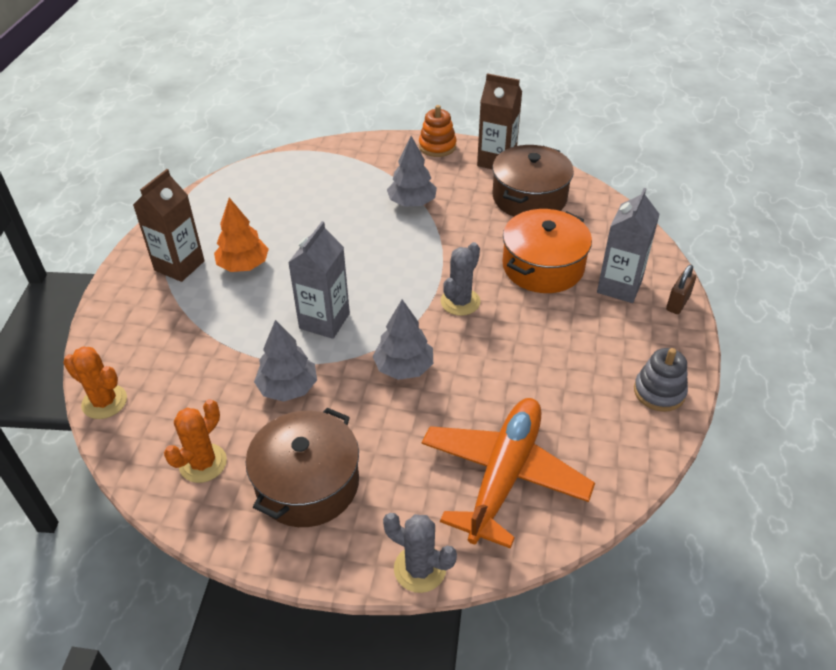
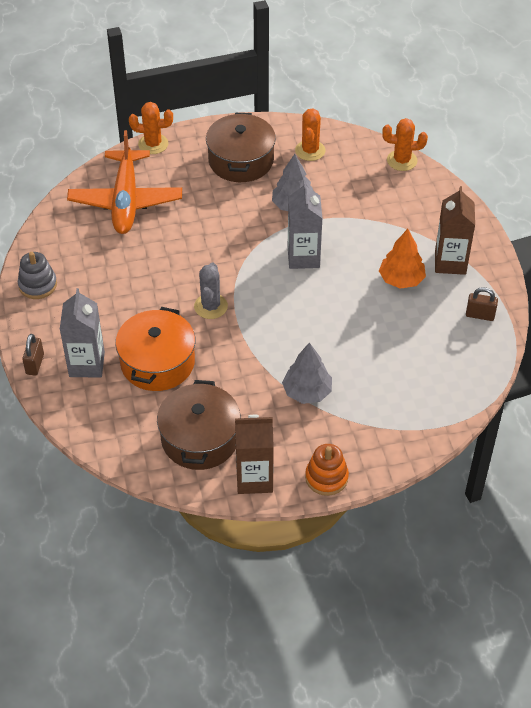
camera: 155 degrees right, 5 degrees up
(203, 213) = (480, 315): none -> brown padlock
(404, 367) = (224, 243): grey tree -> none
(420, 569) = (153, 144): grey cactus -> orange cactus

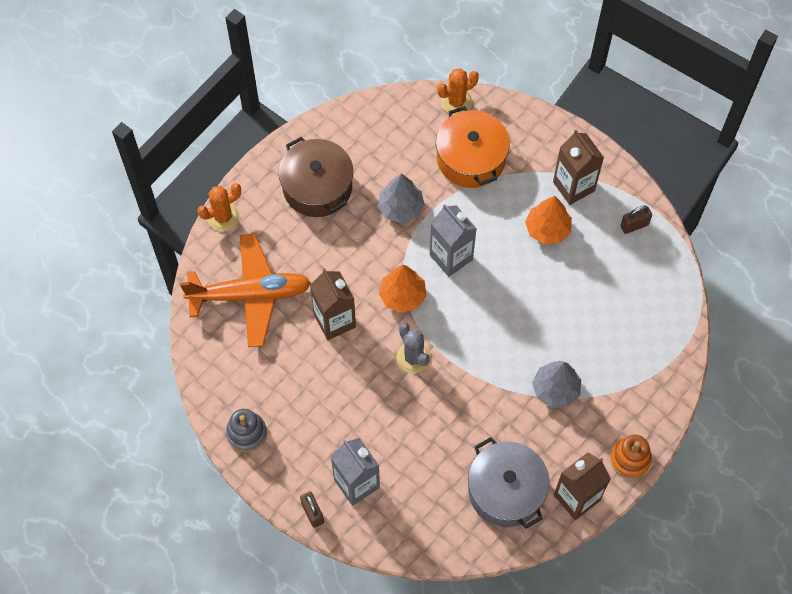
camera: 35 degrees left, 15 degrees up
(126, 201) = (250, 295): orange plane -> orange plane turned 60 degrees counterclockwise
(157, 362) = (414, 442): orange pot -> orange pot (471, 158)
(173, 250) = (334, 321): none -> brown carton
(200, 438) = (506, 490): brown pot -> grey pot
(241, 262) = (402, 296): none -> orange tree
(310, 150) = (369, 139): orange cactus -> none

